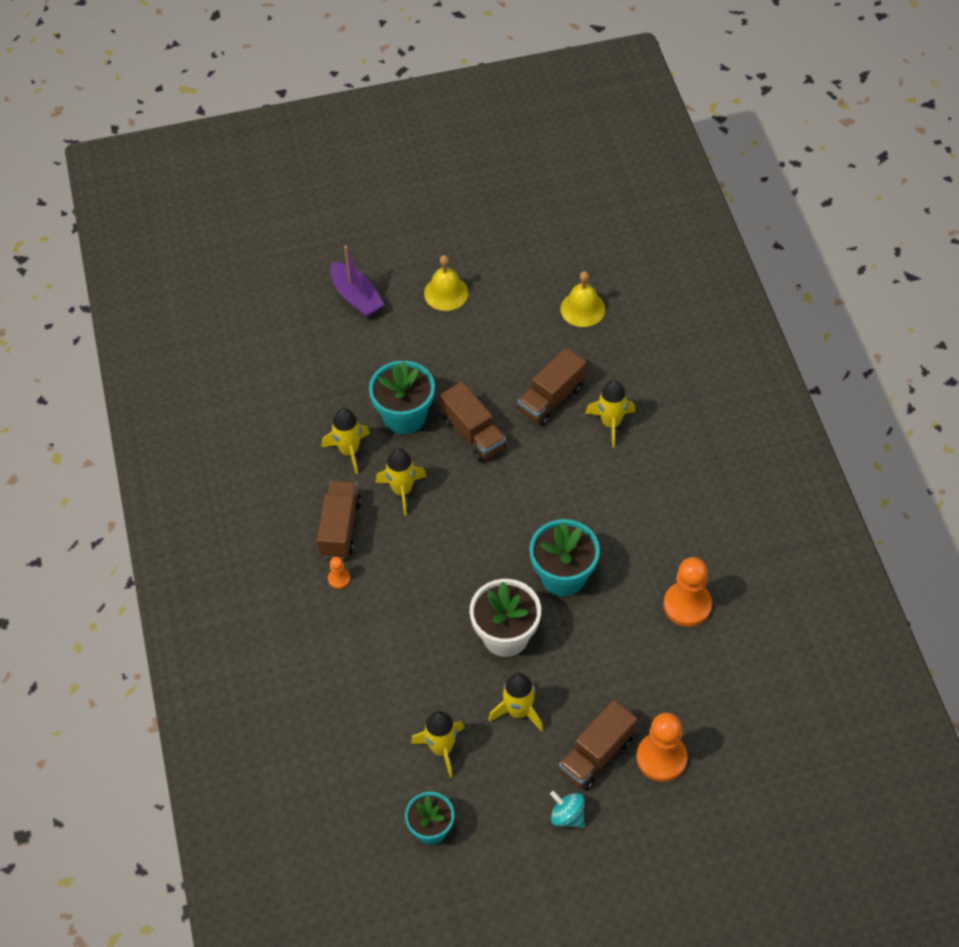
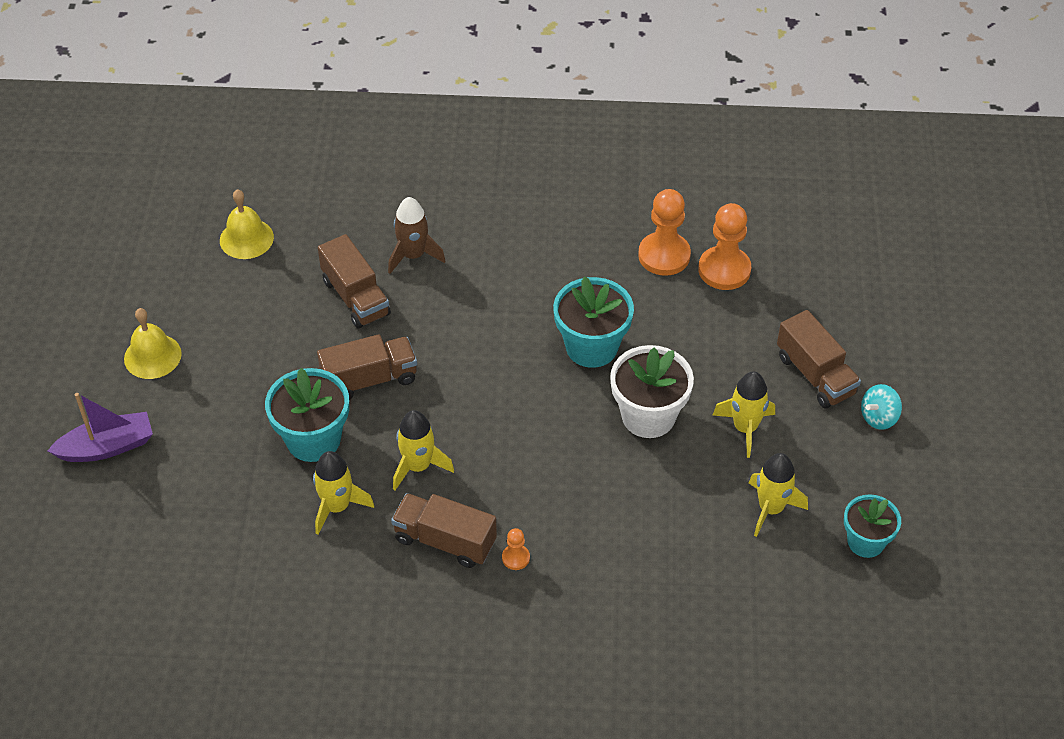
camera: 75 degrees left, 5 degrees down
(611, 423) = (413, 255): yellow rocket -> brown rocket
(661, 758) = (832, 324): orange pawn -> orange pawn (724, 270)

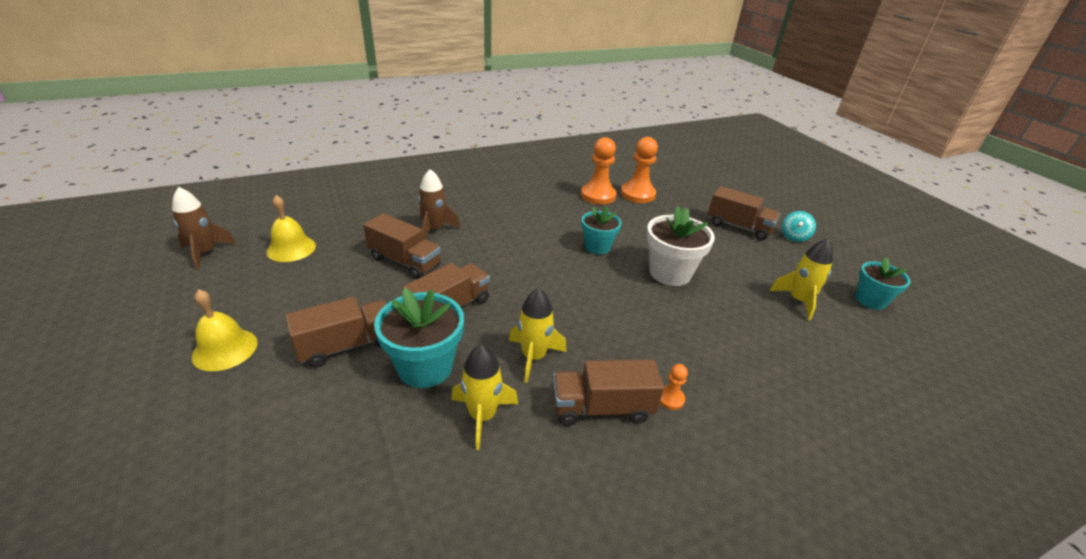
camera: 30 degrees left, 15 degrees down
(107, 447) = (189, 449): purple boat -> none
(162, 218) = (205, 253): none -> brown rocket
(255, 390) = (347, 345): none -> brown truck
(591, 347) = (597, 247): turquoise flower pot -> turquoise flower pot, size x0.65
(745, 428) = (732, 262): yellow rocket -> none

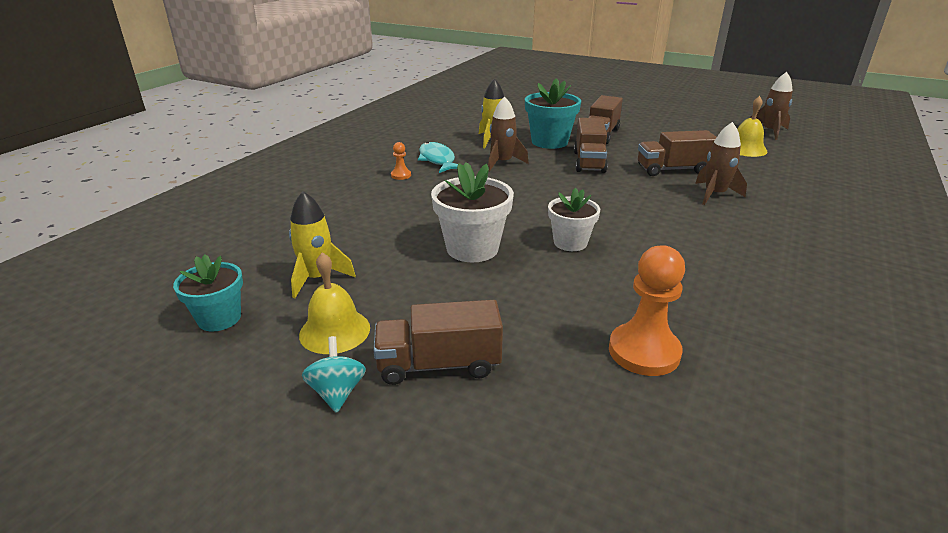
camera: 145 degrees right, 5 degrees down
(225, 349) = (643, 118): yellow bell -> yellow bell (335, 331)
(533, 357) = (502, 163): yellow rocket -> brown rocket
(597, 247) = (570, 242): turquoise flower pot -> white flower pot
(598, 195) = (682, 315): orange pawn -> none
(601, 408) = (437, 160): brown truck -> turquoise fish

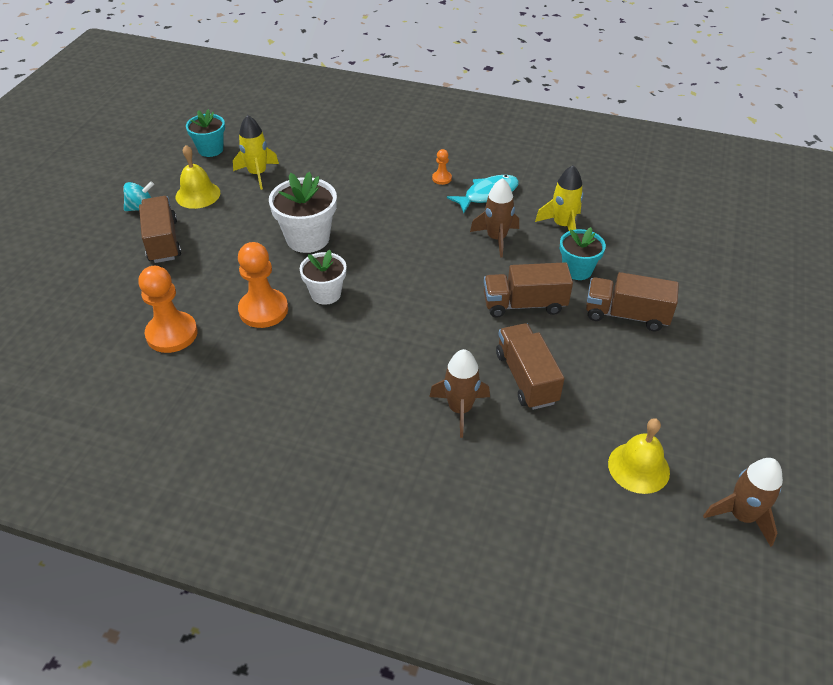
camera: 80 degrees right, 15 degrees up
(549, 142) = (577, 270): turquoise flower pot -> turquoise flower pot, size x0.65
(596, 281) = (263, 310): none -> orange pawn

